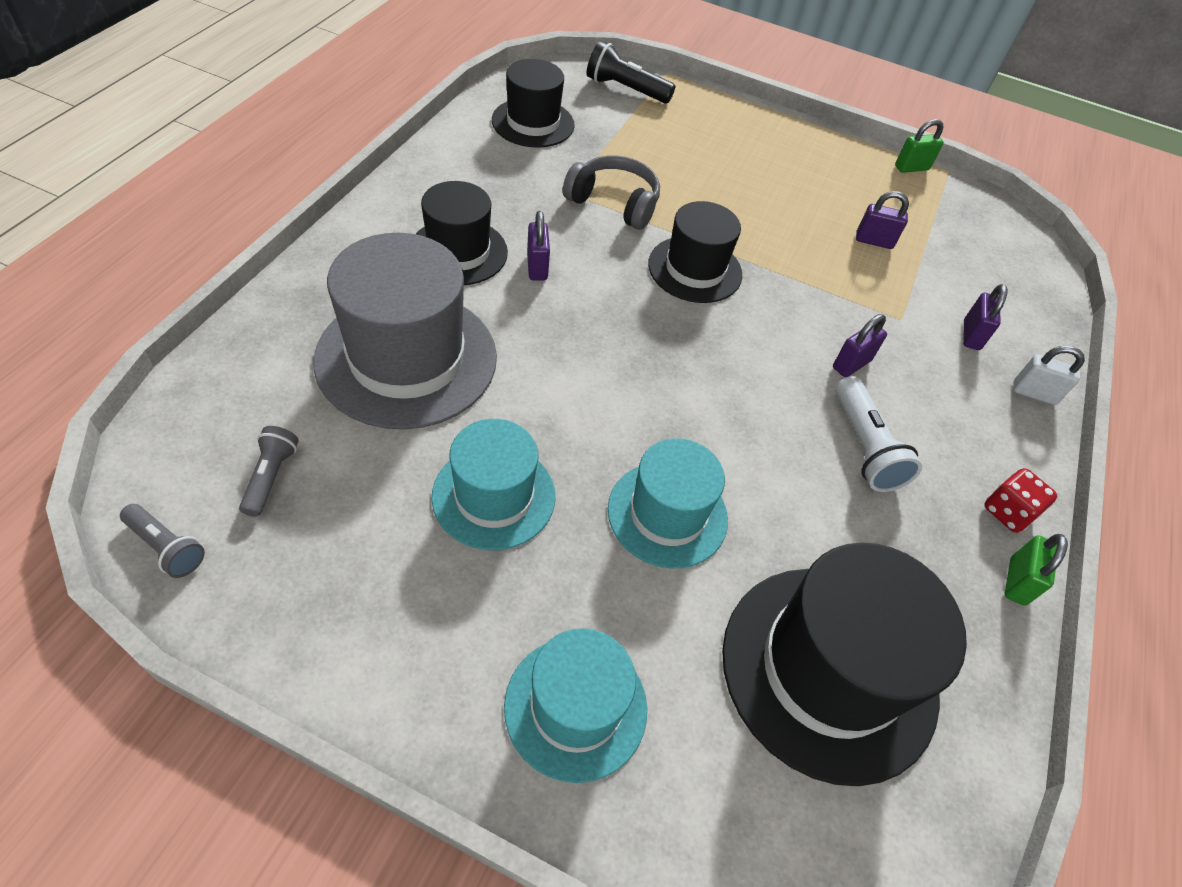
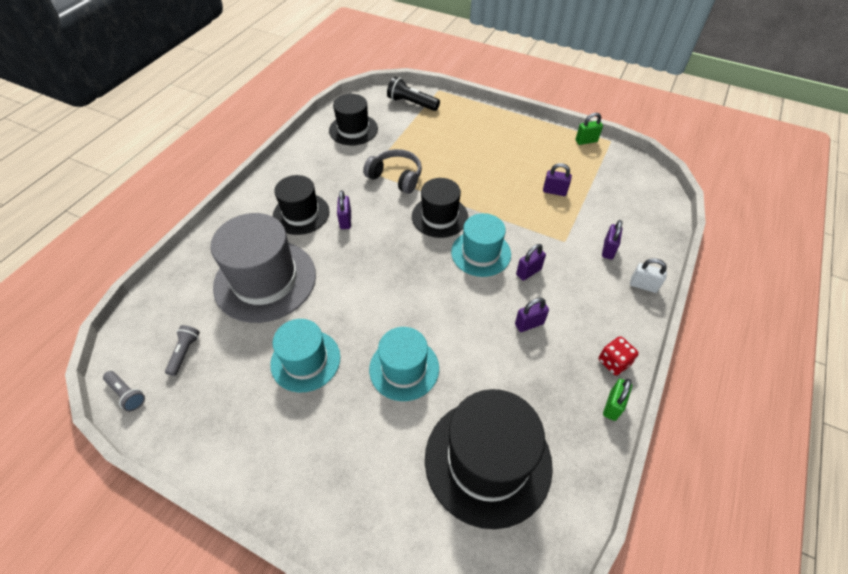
camera: 10 degrees right, 0 degrees up
(576, 707) = (338, 482): turquoise hat -> turquoise hat (481, 253)
(864, 447) = (529, 324): white flashlight -> purple padlock

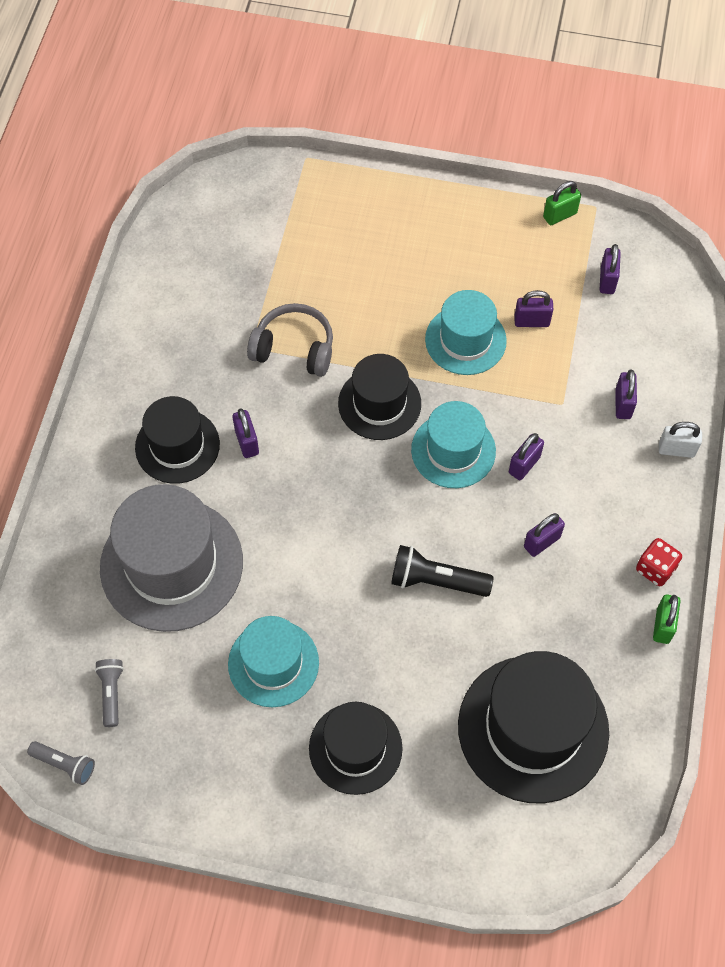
camera: 15 degrees left, 10 degrees up
(353, 129) = (196, 271): black hat -> black hat (355, 748)
(404, 368) = (401, 642): turquoise hat -> turquoise hat (465, 340)
(411, 103) = (271, 196): black flashlight -> black flashlight (436, 581)
(610, 179) = (607, 280): none -> purple padlock

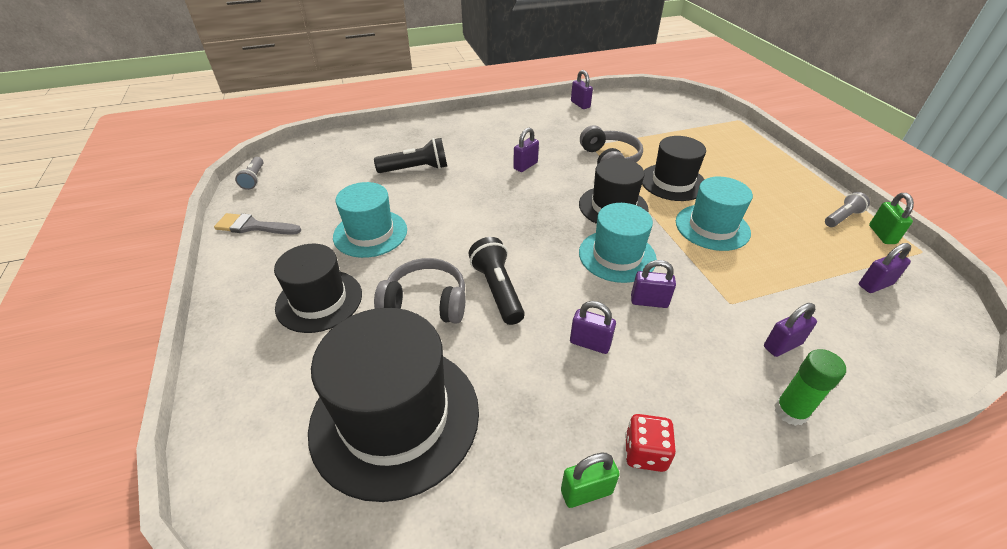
camera: 60 degrees right, 20 degrees down
(111, 693) = (312, 178): grey flashlight -> grey flashlight (842, 217)
(171, 564) = (416, 169): grey hat -> black flashlight
(177, 446) = (498, 144): black hat -> black hat (672, 182)
(179, 786) = (253, 226): none -> grey brush
(415, 651) = (426, 302): none -> grey headphones
(531, 321) = (775, 255): purple padlock -> purple padlock (580, 104)
(560, 215) = (882, 235): green padlock -> green padlock turned 60 degrees clockwise
(676, 449) = (790, 411): white padlock -> green glue stick

